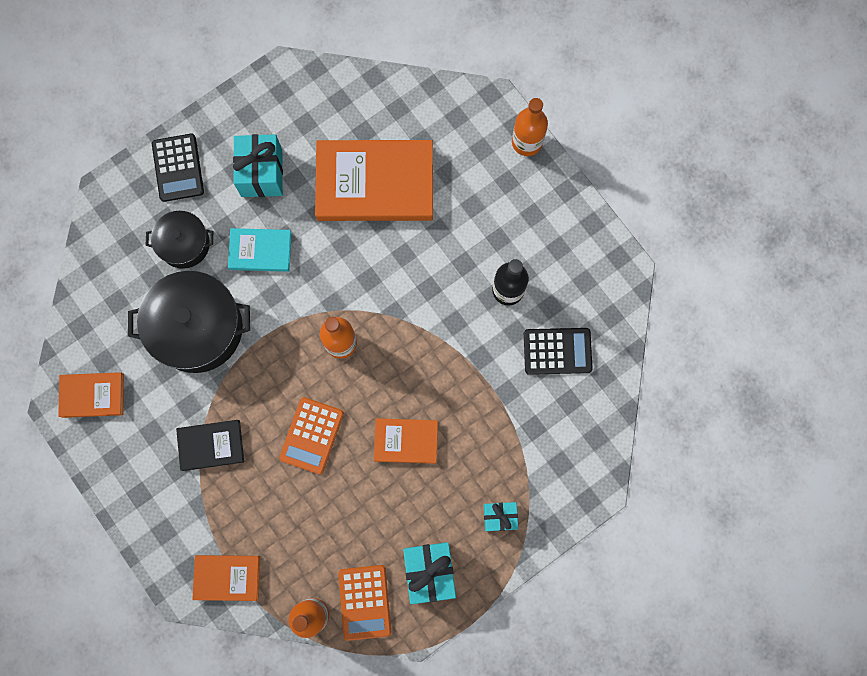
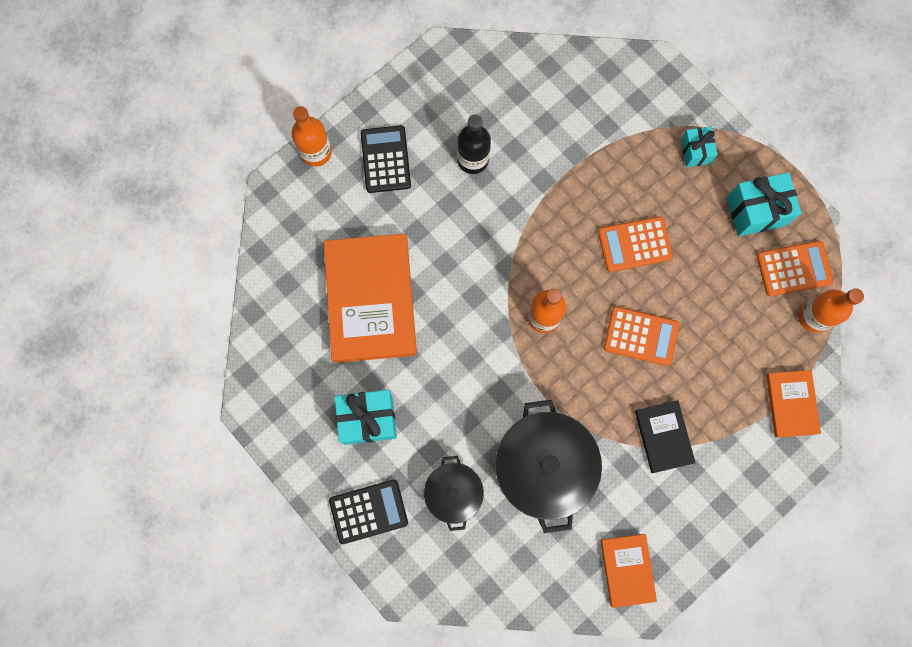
camera: 95 degrees left, 0 degrees up
(260, 251) = (454, 410): turquoise book -> none
(406, 441) = (634, 244): orange book -> orange calculator
(557, 351) = (529, 109): black calculator -> black calculator (386, 159)

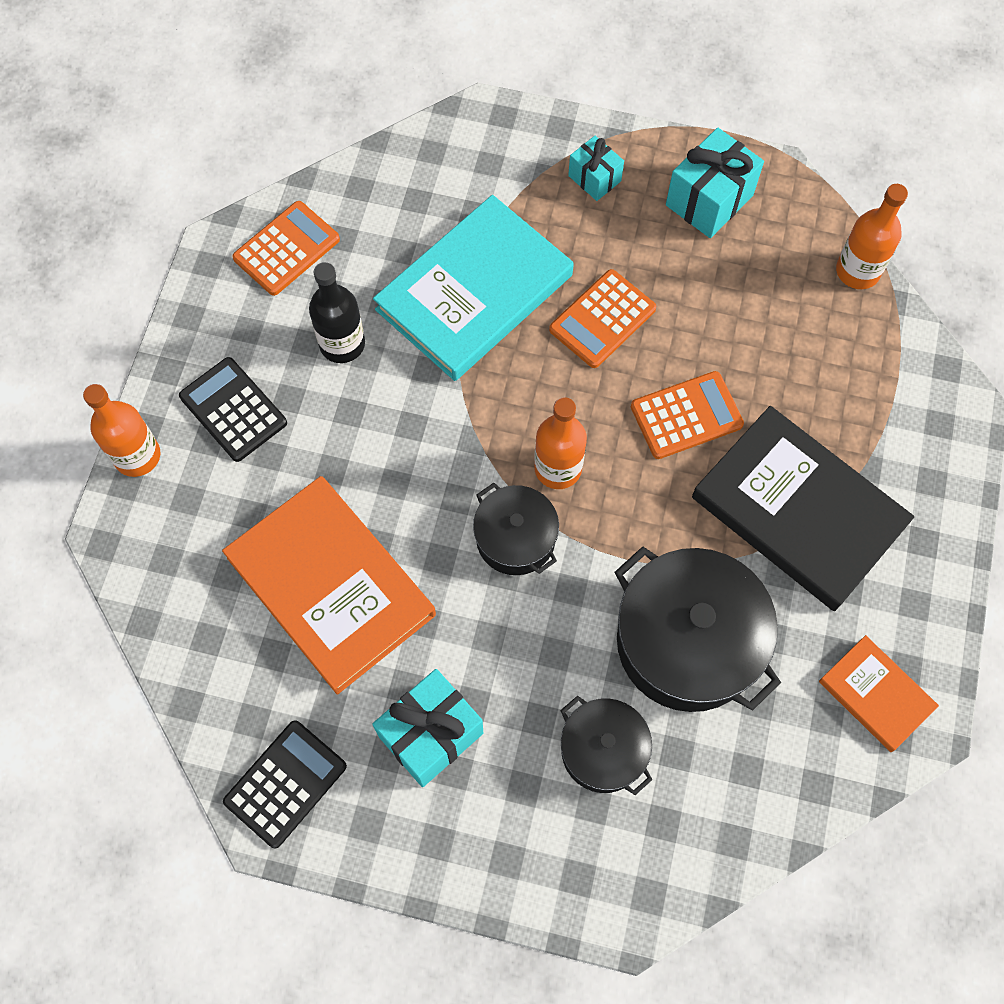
camera: 35 degrees left, 10 degrees down
(368, 511) = (513, 850): black calculator -> black calculator (285, 784)
(490, 341) = (515, 538): none -> black pot
(571, 177) = (474, 292): none -> turquoise book
(663, 436) = (798, 511): black book -> black book, size x1.95
(791, 404) = (908, 379): orange book -> none
(794, 269) = (797, 234): orange calculator -> orange calculator (287, 249)

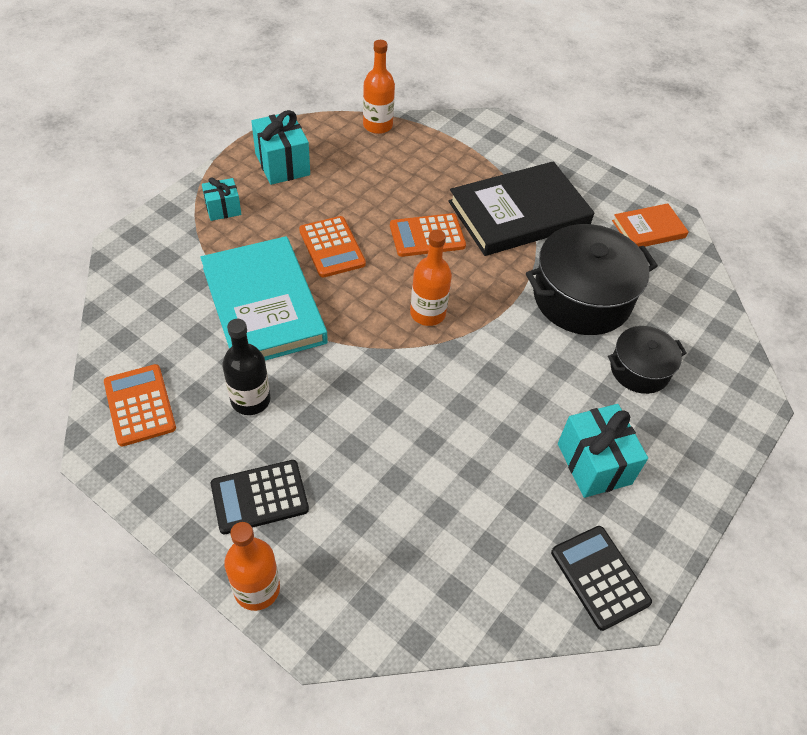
camera: 70 degrees left, 15 degrees down
(331, 586) = (450, 484): orange book -> none
(515, 538) = (467, 356): black pot -> none
(686, 416) = (427, 236): orange calculator -> orange calculator turned 105 degrees counterclockwise

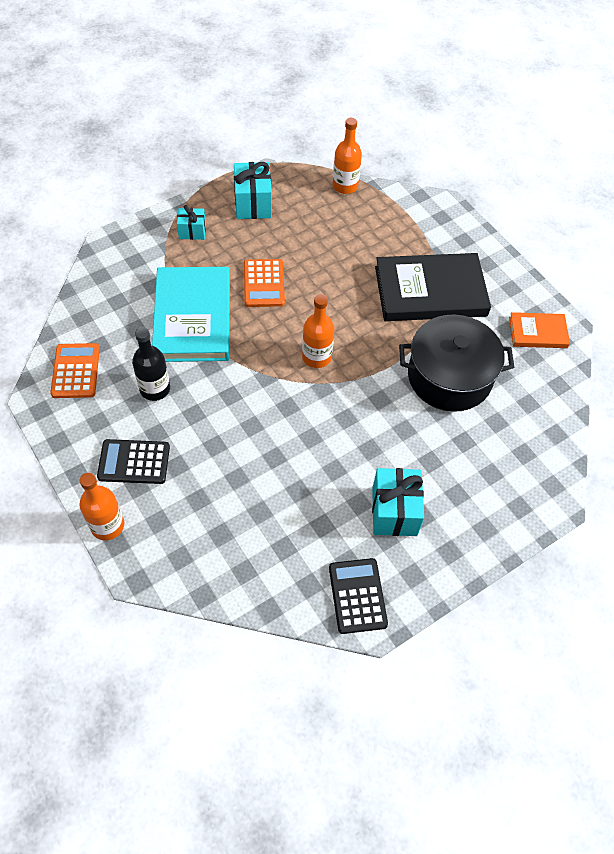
camera: 20 degrees right, 5 degrees up
(427, 236) = (344, 292): orange calculator -> none
(639, 369) = (469, 449): black pot -> none

